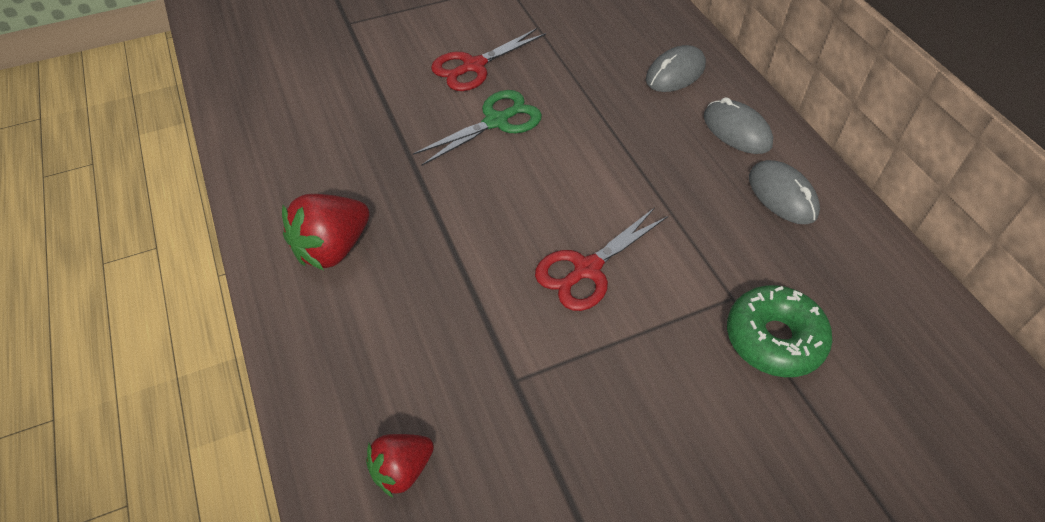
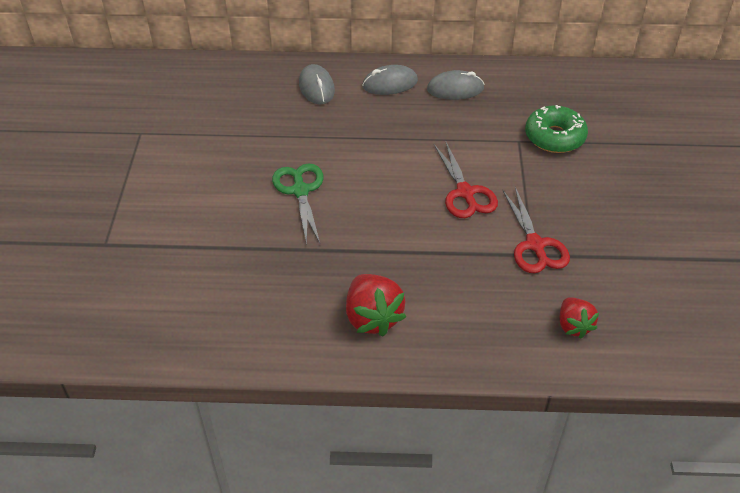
camera: 65 degrees left, 5 degrees down
(473, 66) = (228, 183): red scissors -> red scissors (535, 245)

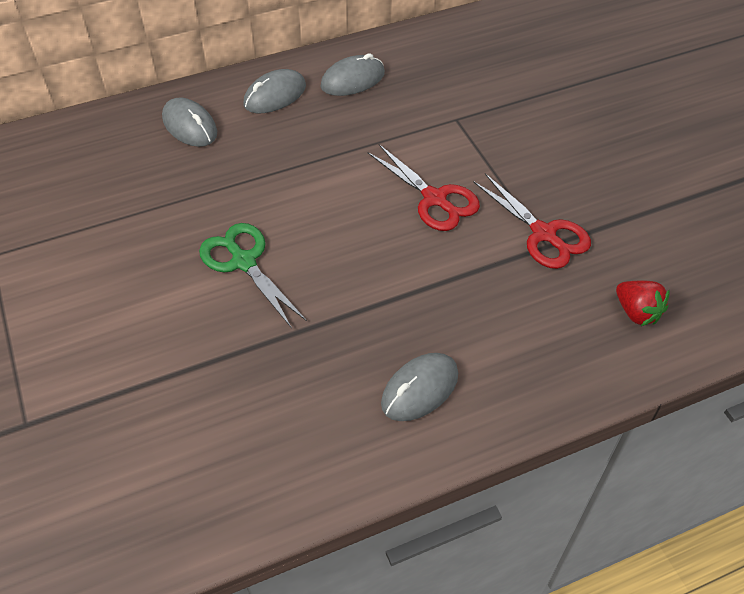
camera: 25 degrees left, 5 degrees up
(372, 317) = (419, 389): red strawberry -> grey mouse
(554, 137) = (491, 103): green donut -> none

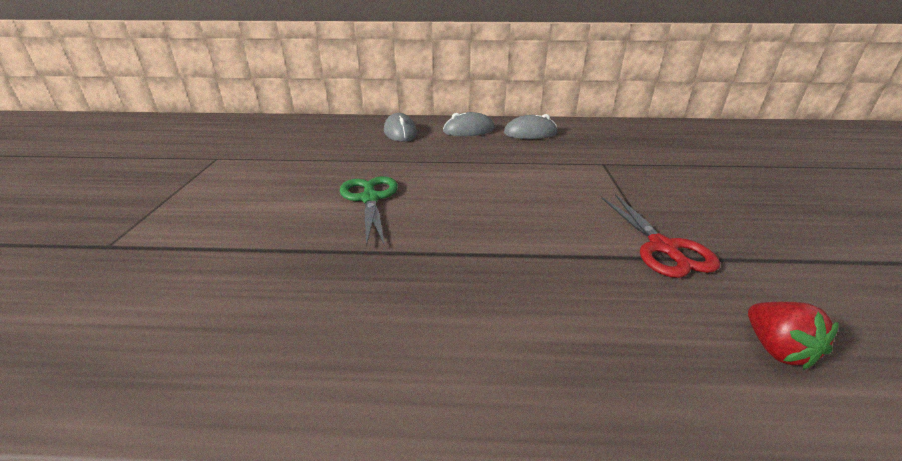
camera: 25 degrees right, 20 degrees down
(419, 389) = (452, 336): grey mouse -> none
(434, 199) = (559, 201): red scissors -> none

